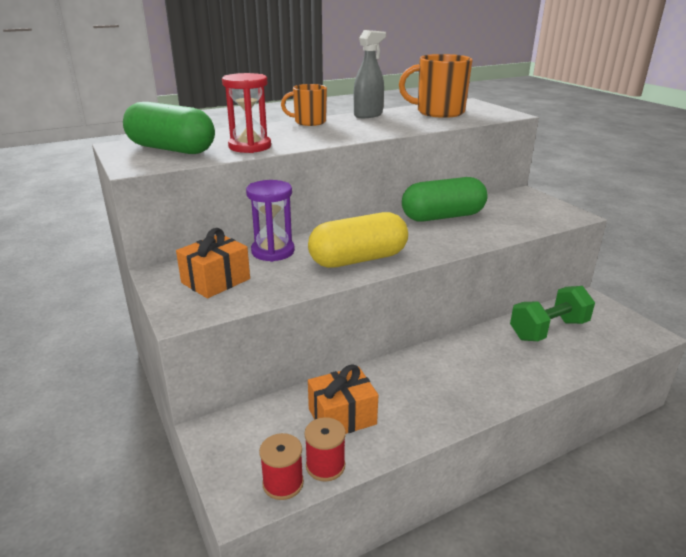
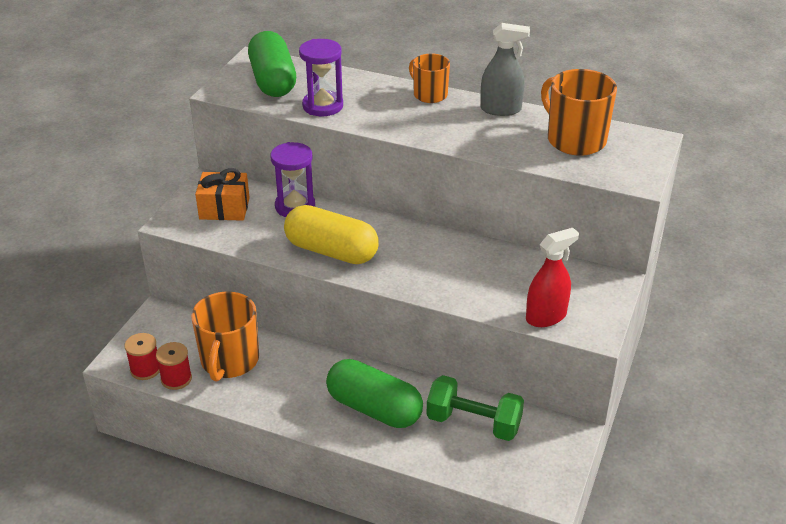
camera: 50 degrees right, 10 degrees up
(250, 147) = (323, 106): red hourglass -> purple hourglass
(342, 416) = (229, 361): orange gift -> orange mug
(443, 217) = (475, 256): green capsule -> green capsule (374, 408)
(541, 221) = (546, 316): none -> red spray bottle

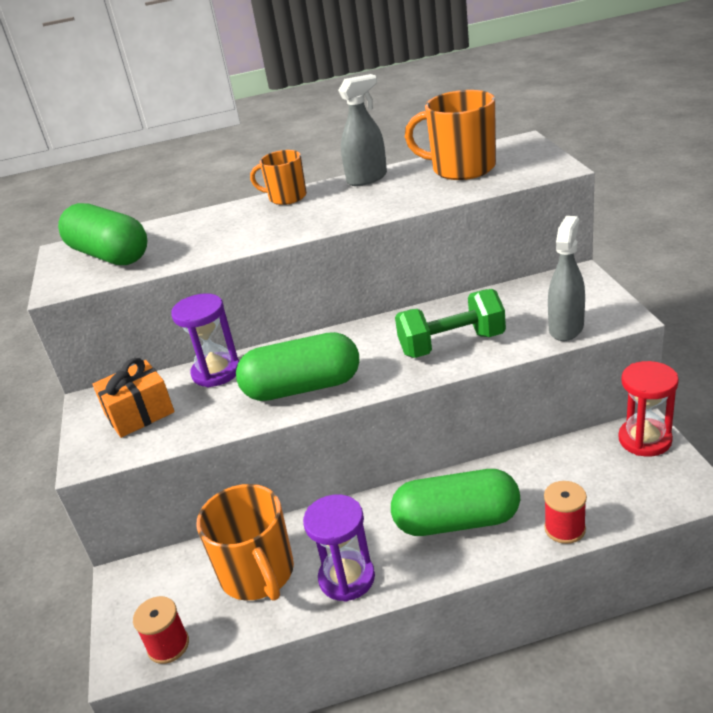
camera: 30 degrees left, 5 degrees down
(176, 379) = (216, 631): red spool -> red spool (565, 528)
(323, 106) = (192, 249): purple hourglass -> purple hourglass (347, 578)
(331, 251) = (302, 387): yellow capsule -> green capsule
(473, 423) = (558, 475): green dumbbell -> green dumbbell (452, 344)
(546, 316) = (566, 328): red spray bottle -> grey spray bottle
(562, 440) = (644, 440): none -> red hourglass

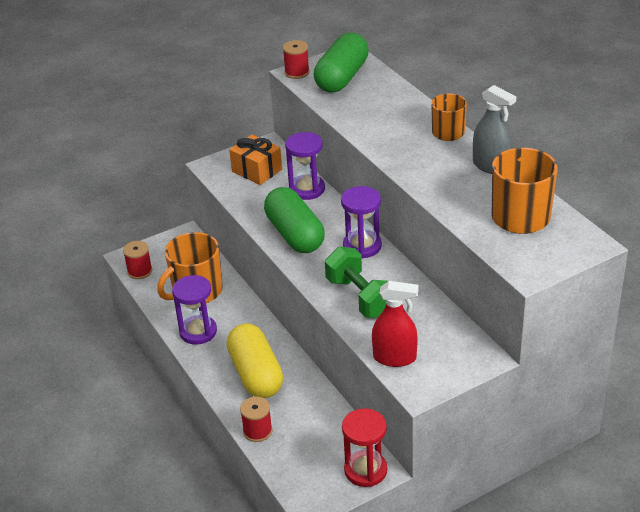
camera: 70 degrees right, 5 degrees up
(59, 286) = (297, 72): none -> red spool
(357, 337) = (362, 246): none -> purple hourglass
(457, 521) = (256, 374): green capsule -> yellow capsule
(566, 328) = (395, 358): grey spray bottle -> red spray bottle

